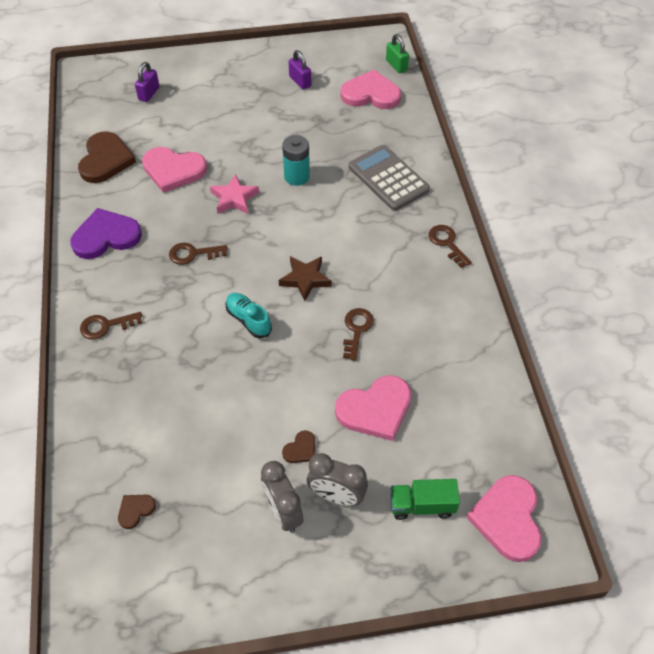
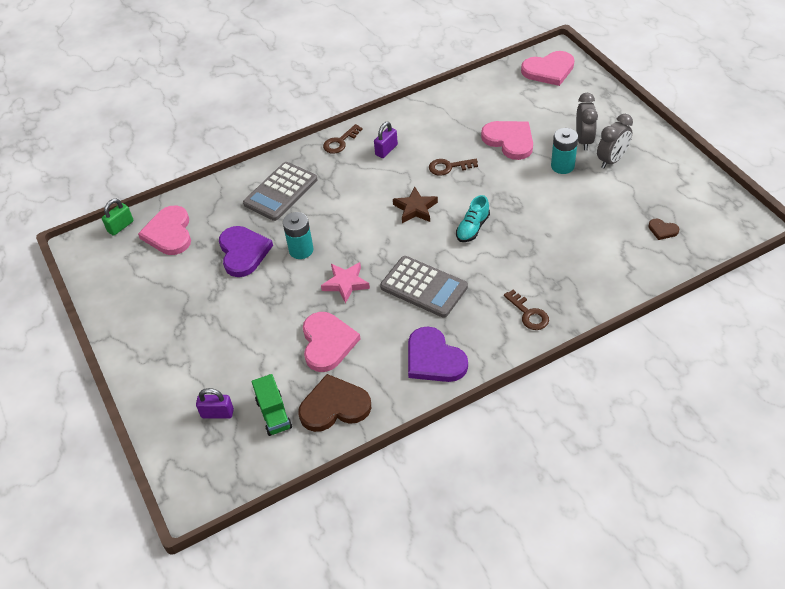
camera: 105 degrees left, 5 degrees down
(193, 254) = (423, 287): brown key -> grey calculator
(300, 81) = (163, 290): purple padlock -> purple padlock (386, 150)
(300, 449) = (562, 166): brown heart -> turquoise battery
(317, 137) = (243, 252): none -> purple heart
(422, 505) = (564, 104): green truck -> green truck (274, 414)

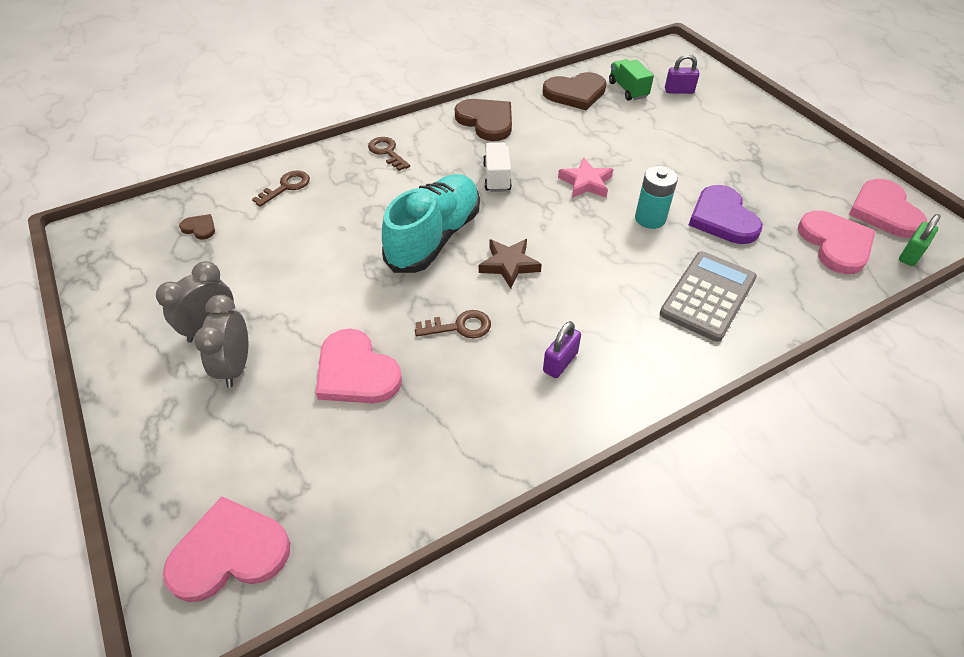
camera: 175 degrees right, 0 degrees up
(327, 343) = (593, 134): pink heart -> pink heart (884, 211)
(340, 142) = (641, 382): brown key -> brown key (286, 187)
(423, 287) = (497, 177): grey calculator -> white truck
(434, 359) = (486, 121): purple heart -> brown heart
(472, 228) = (434, 238): turquoise shoe -> turquoise shoe, size x2.04
(562, 166) = (288, 321): turquoise battery -> none

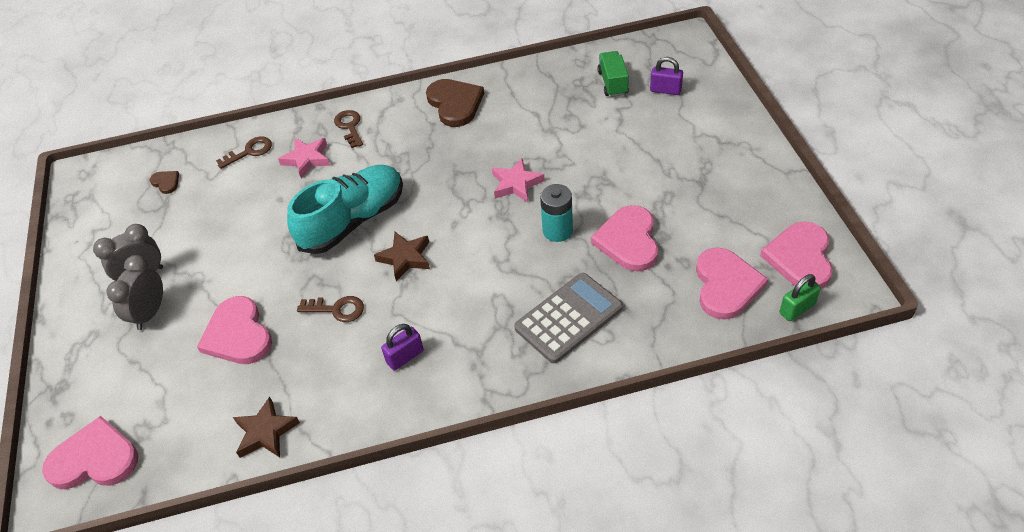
camera: 20 degrees right, 0 degrees up
(355, 186) = (307, 159): none -> pink star
(439, 474) = (265, 432): none -> brown star
(497, 177) = (436, 167): white truck -> none
(575, 93) = (557, 81): brown heart -> none
(722, 218) = (628, 241): purple heart -> pink heart

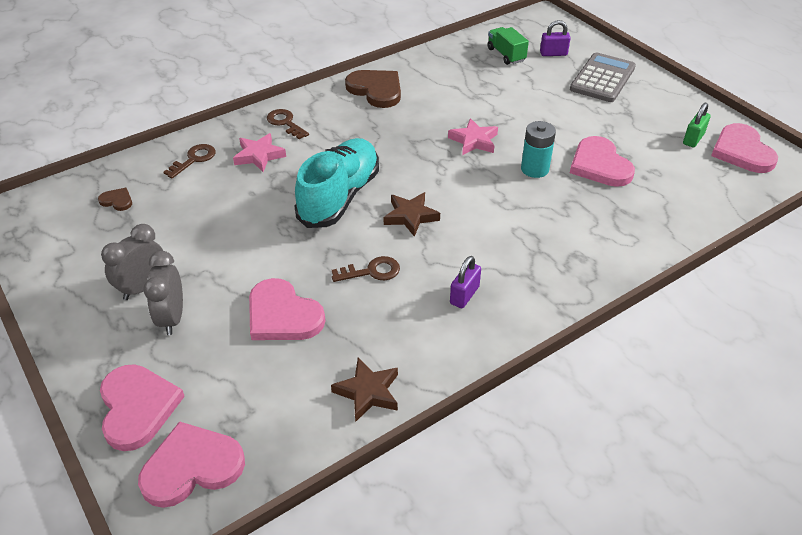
camera: 25 degrees left, 5 degrees down
(568, 318) = (590, 232): grey calculator -> grey calculator (602, 78)
(726, 285) = (700, 182): pink heart -> pink heart (137, 407)
(797, 309) = (765, 187): green padlock -> green padlock (693, 139)

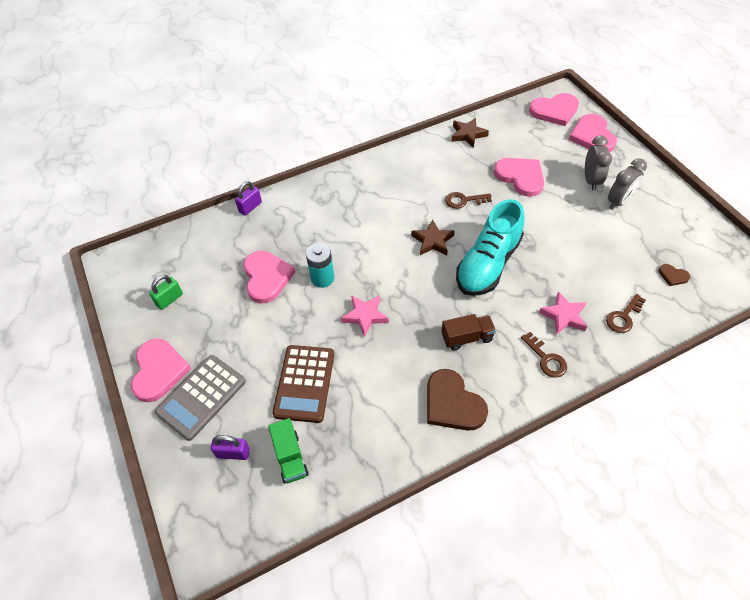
camera: 170 degrees left, 10 degrees up
(364, 132) = (467, 337): none -> brown truck
(464, 295) = (405, 180): purple padlock -> purple padlock (250, 207)
(514, 92) = (304, 383): none -> brown calculator
(742, 151) = (140, 281): pink heart -> pink heart (159, 371)

